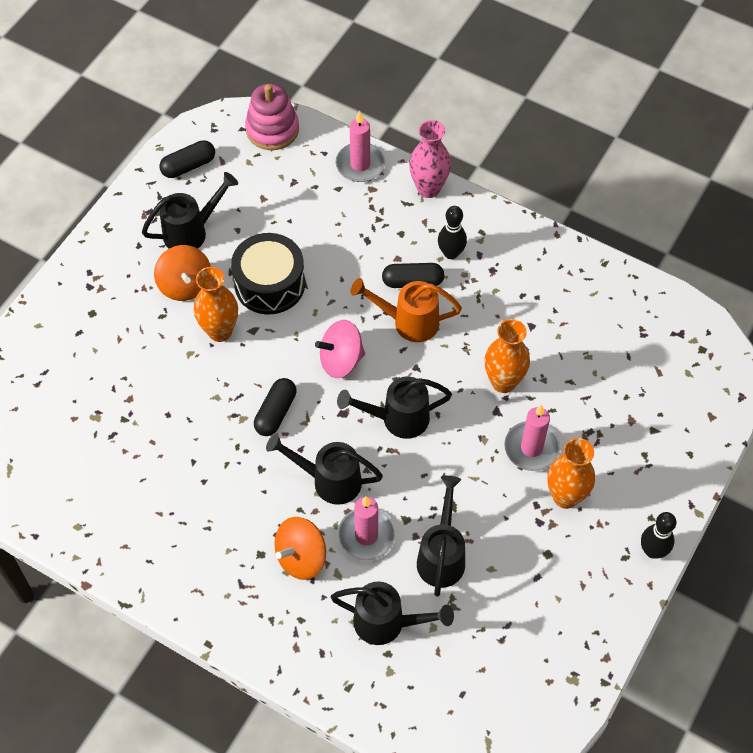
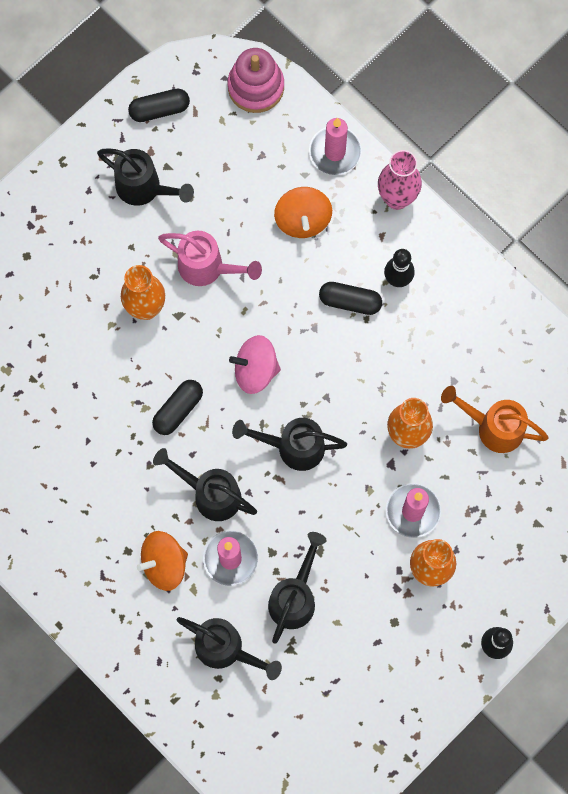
camera: 15 degrees right, 15 degrees up
(185, 285) = (124, 247): orange spinning top -> orange spinning top (303, 220)
(191, 232) = (144, 188): black watering can -> black watering can turned 45 degrees clockwise
(269, 284) = (207, 268): black drum -> pink watering can
(408, 322) = (333, 345): orange watering can -> orange watering can (493, 427)

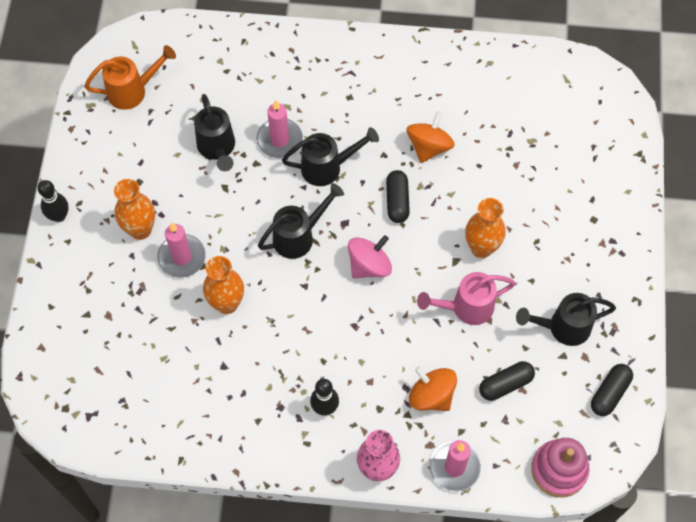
camera: 140 degrees right, 10 degrees down
(164, 564) = (319, 106): orange spinning top -> orange spinning top (429, 147)
(226, 649) = (236, 89): black watering can -> none
(350, 301) = (345, 364): black capsule -> black capsule (505, 384)
(493, 427) = (168, 356): orange watering can -> orange watering can (133, 91)

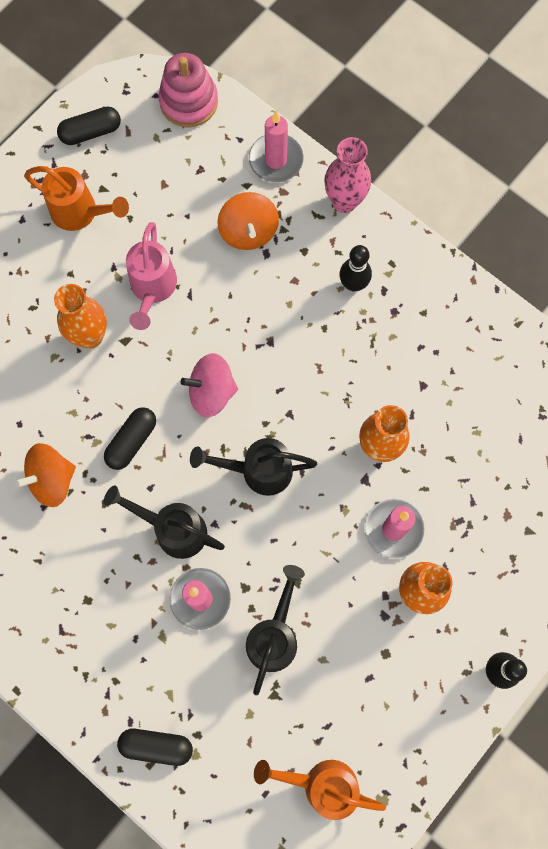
camera: 145 degrees left, 10 degrees up
(466, 307) = (152, 289): pink watering can -> pink watering can turned 75 degrees clockwise
(505, 384) = (174, 198): black capsule -> black capsule (156, 746)
(563, 327) = (80, 212): black watering can -> orange watering can

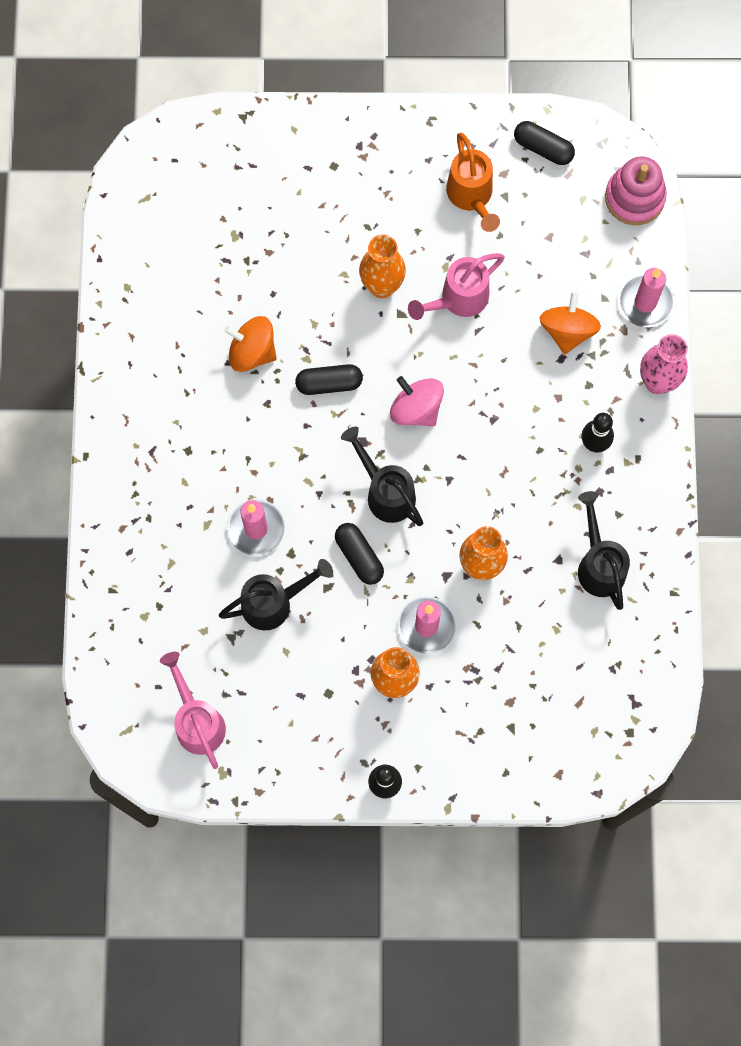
camera: 50 degrees right, 0 degrees up
(156, 746) = (128, 584): black capsule -> black capsule (359, 556)
(173, 529) = (290, 468): black watering can -> black watering can (599, 564)
(248, 231) = (567, 331): orange spinning top -> orange spinning top turned 150 degrees clockwise
(322, 784) = (197, 721): orange watering can -> pink watering can

